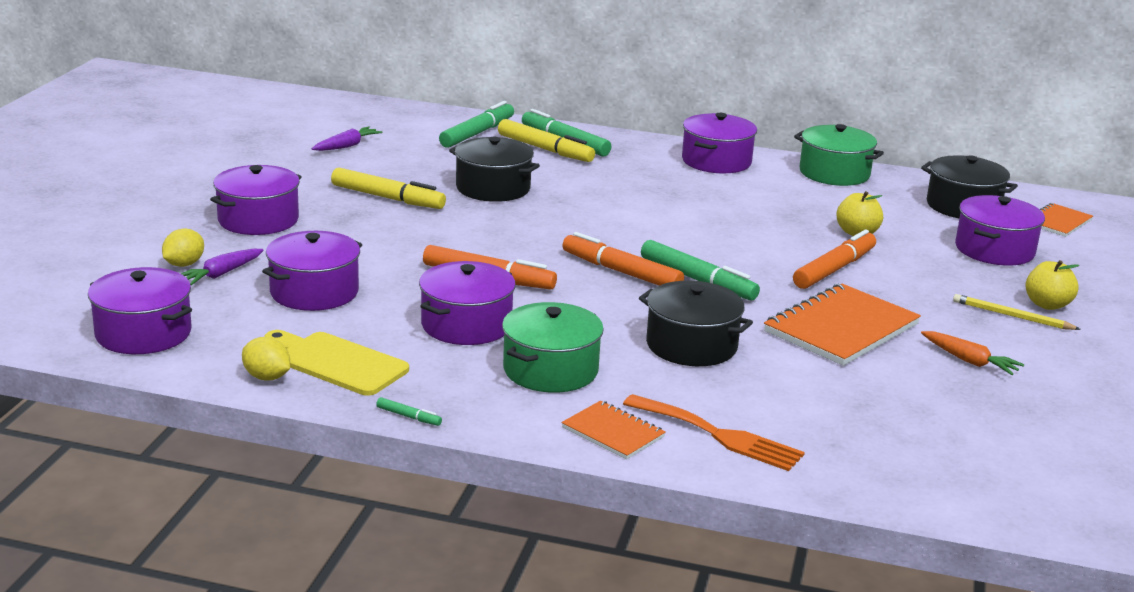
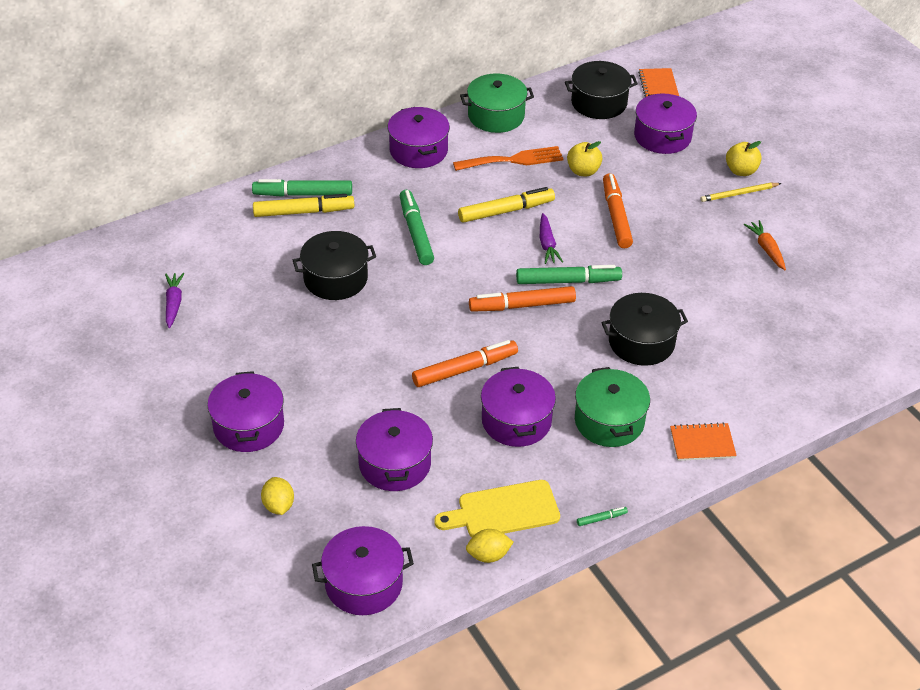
camera: 45 degrees left, 20 degrees up
(221, 274) = (316, 494): purple carrot -> purple carrot (547, 244)
(387, 198) = (290, 339): yellow marker -> yellow marker (506, 211)
(477, 133) = (235, 225): green marker -> green marker (416, 232)
(719, 435) = (745, 403): orange fork -> orange fork (513, 160)
(841, 328) = (684, 268): orange notebook -> none
(969, 361) = (766, 249): orange carrot -> orange carrot turned 105 degrees counterclockwise

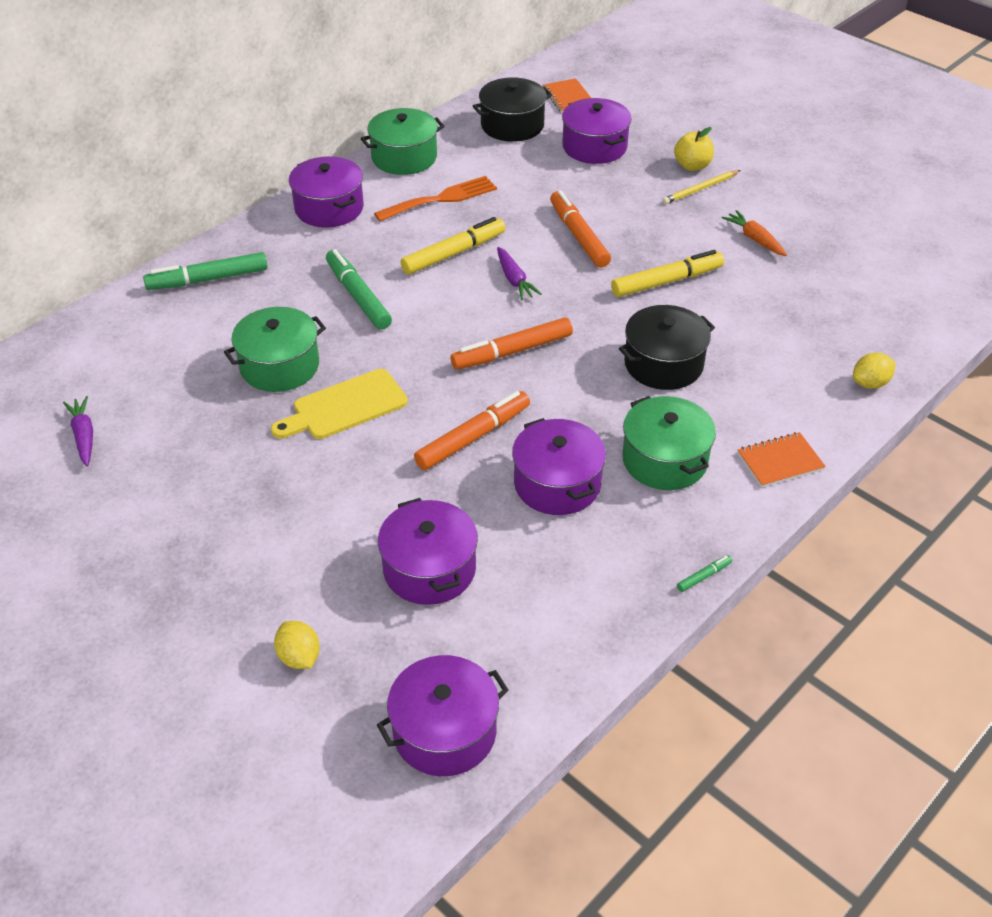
camera: 15 degrees left, 0 degrees up
(248, 426) = (227, 565): purple pot -> none
(303, 212) = (215, 299): yellow marker -> yellow marker (667, 281)
(335, 278) = (279, 366): black pot -> green pot
(488, 555) = (587, 655): yellow lemon -> yellow lemon (870, 383)
(503, 510) = (583, 595): yellow cutting board -> yellow cutting board (344, 406)
(568, 281) = (554, 315): green marker -> none
(583, 171) = (523, 196): yellow apple -> none

